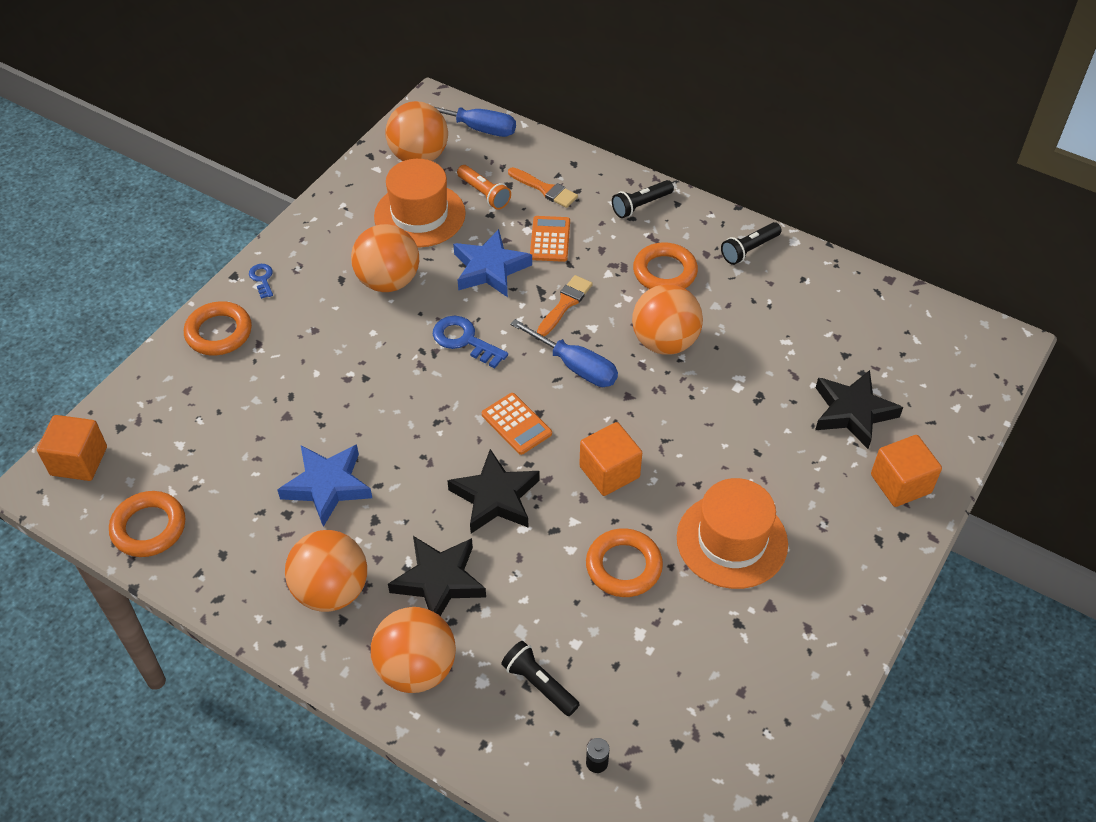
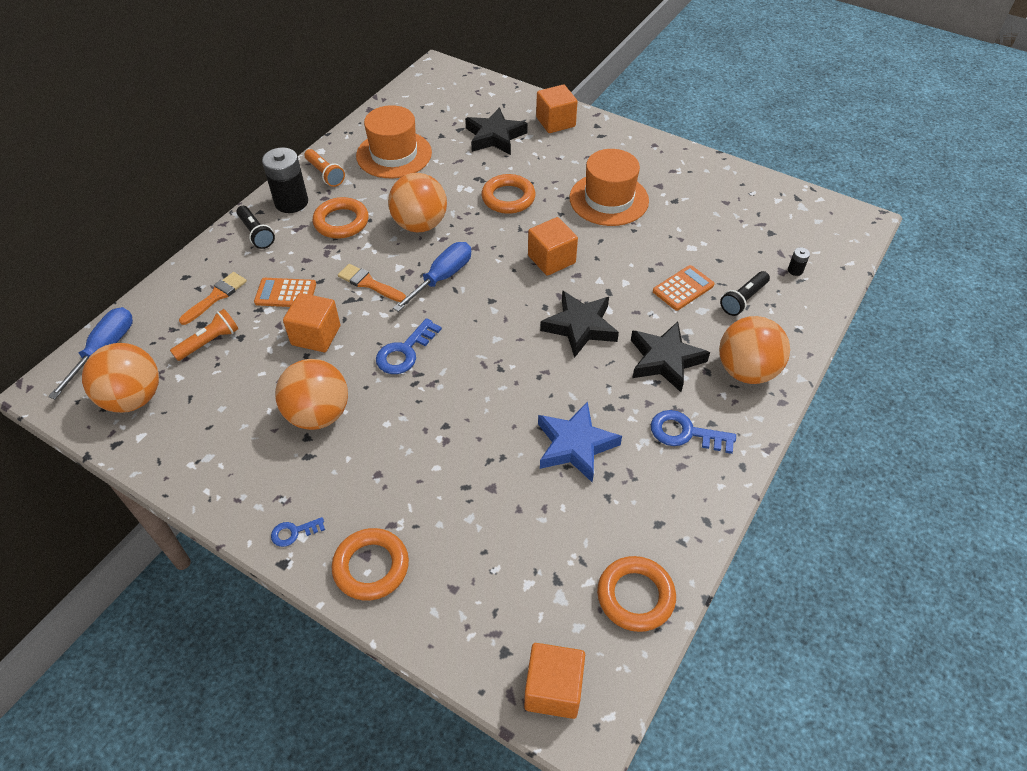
camera: 90 degrees left, 0 degrees up
(331, 591) = (685, 433): orange ball -> blue key
(419, 215) = (226, 393): orange hat -> orange hat (394, 154)
(490, 269) = (316, 335): blue star -> orange cube
(516, 424) = (503, 314): orange calculator -> orange calculator (683, 288)
(623, 566) = (637, 254): orange ring -> orange ring (508, 198)
(695, 227) = (291, 202): none -> black battery
(749, 250) = (325, 174): black flashlight -> orange flashlight

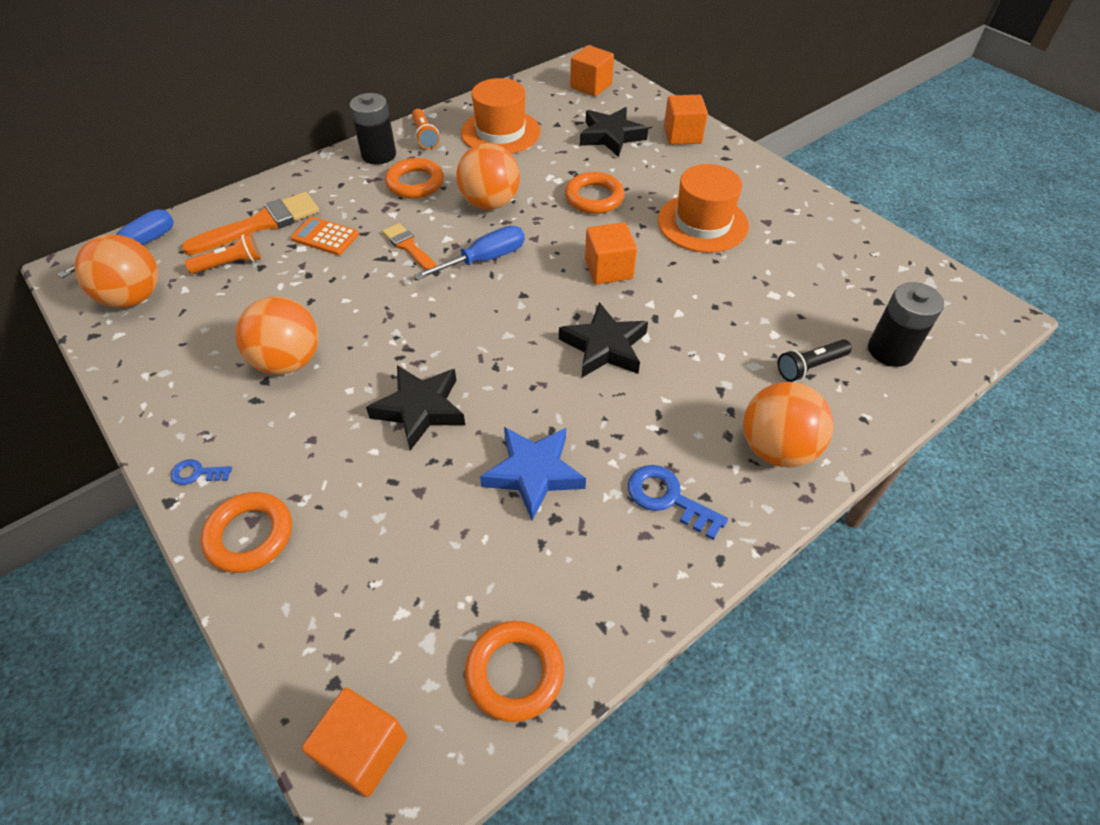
camera: 20 degrees right, 0 degrees up
(216, 297) = (261, 224): orange brush -> orange brush, size x1.67
(256, 233) = (330, 176): black flashlight -> none
(316, 335) = (330, 284): orange cube -> orange cube (591, 86)
(405, 352) = (407, 323): blue key -> none
(665, 360) = (684, 409): black star -> black star (420, 409)
(683, 288) = (743, 336): orange calculator -> none
(795, 270) = (890, 350): black battery -> black battery, size x2.35

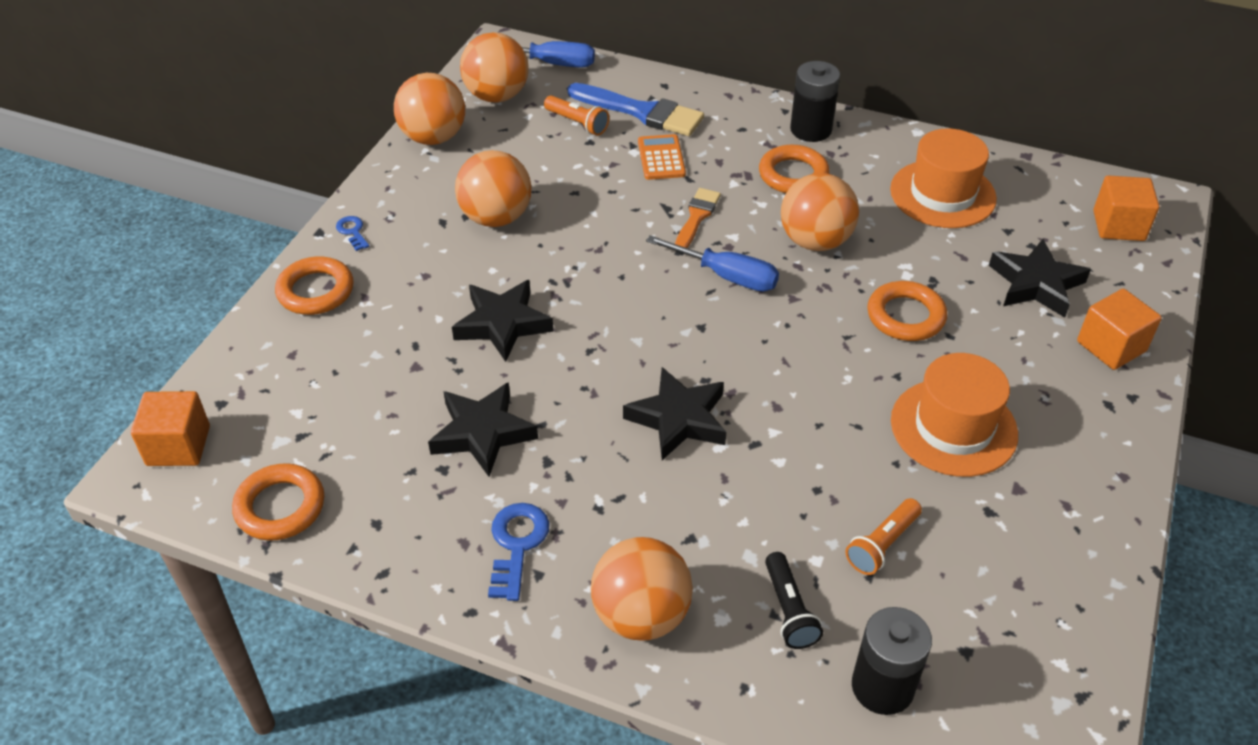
camera: 60 degrees right, 5 degrees down
(136, 362) = (433, 137): none -> orange ball
(261, 224) = (641, 112): orange brush -> blue brush
(424, 136) = (874, 144): orange flashlight -> orange flashlight (882, 545)
(534, 473) = (482, 433): blue star -> black star
(608, 269) = (797, 376): orange cube -> none
(810, 367) = (789, 610): black flashlight -> black flashlight turned 135 degrees counterclockwise

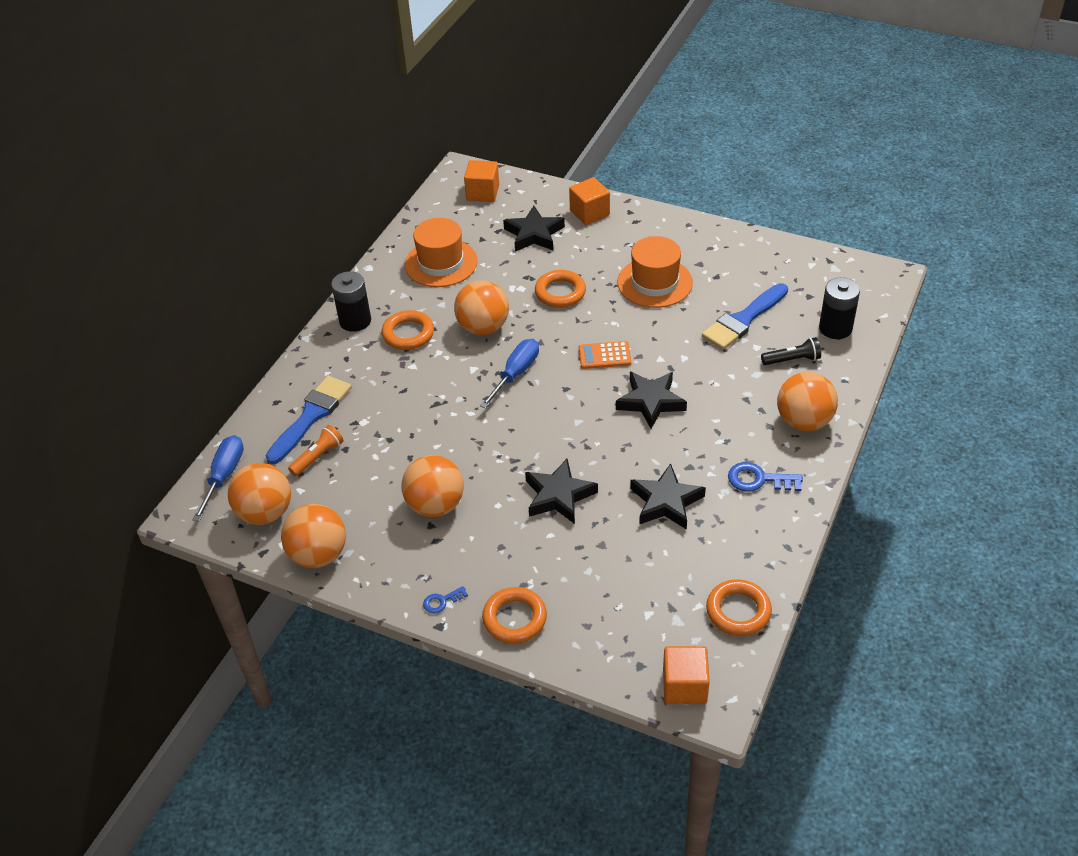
camera: 85 degrees left, 0 degrees up
(661, 158) = (375, 405): orange calculator -> orange calculator (604, 356)
(696, 217) = (449, 387): orange brush -> none
(882, 545) = (743, 320): orange flashlight -> blue brush

